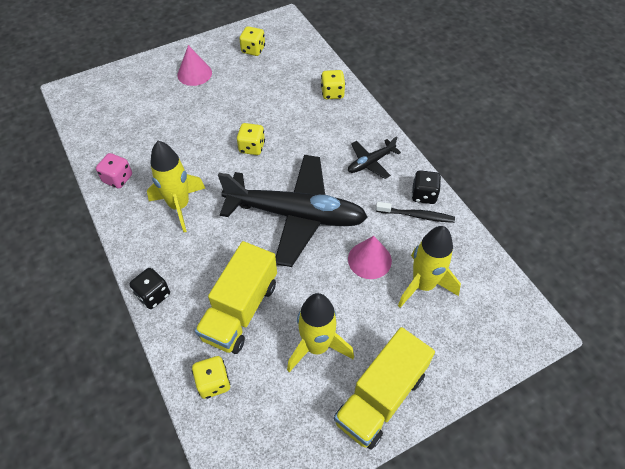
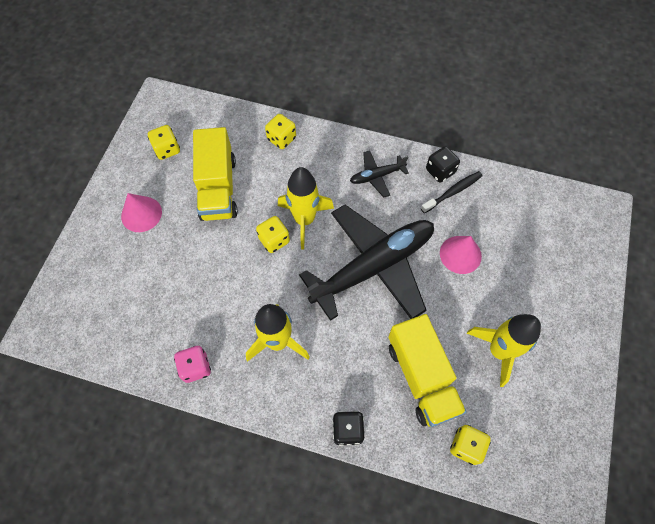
camera: 45 degrees left, 10 degrees up
(370, 162) = (377, 176): black plane -> black plane turned 60 degrees clockwise
(380, 398) = (572, 345): yellow truck -> yellow truck (218, 188)
(423, 285) = (512, 241): yellow rocket -> yellow rocket (304, 220)

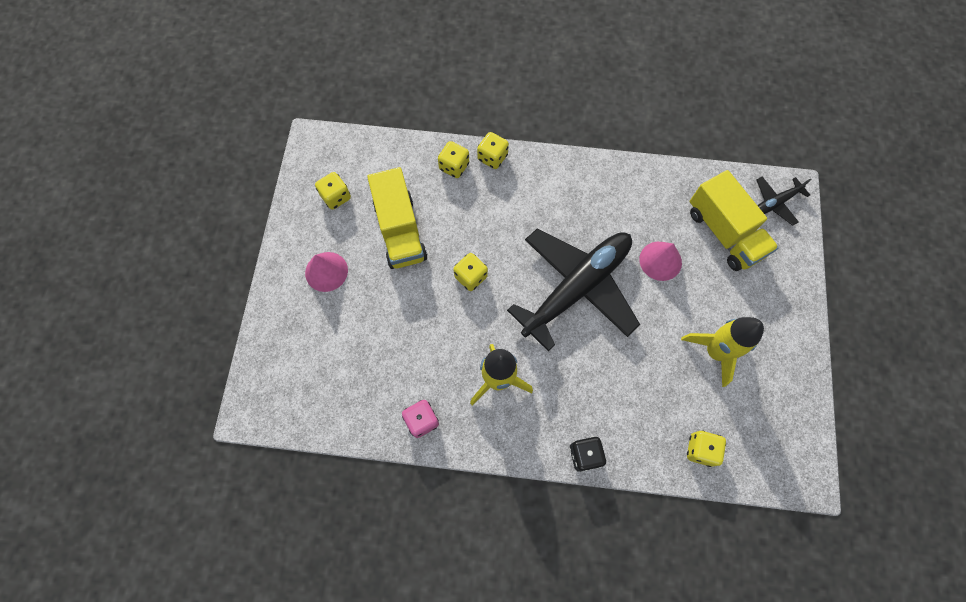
camera: 10 degrees left, 5 degrees up
(304, 220) = (497, 250): yellow rocket -> none
(319, 136) = (492, 157): none -> yellow dice
(377, 176) = (561, 192): black plane -> black plane (775, 203)
(421, 377) = (646, 391): yellow truck -> yellow truck (724, 233)
(440, 171) = (624, 176): black dice -> none
(453, 192) = (641, 196): black toothbrush -> none

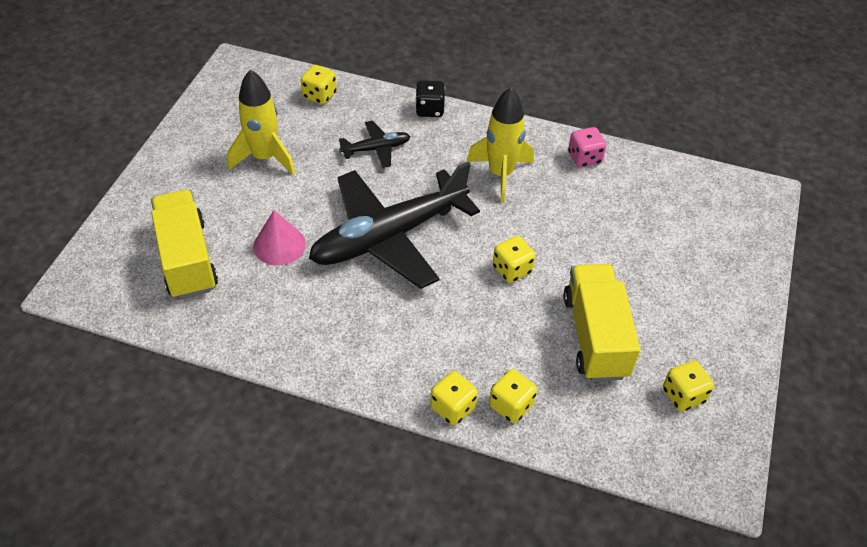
camera: 170 degrees left, 20 degrees down
(326, 271) = (691, 307): pink cone -> none
(775, 203) = (102, 279): black plane -> black plane (376, 149)

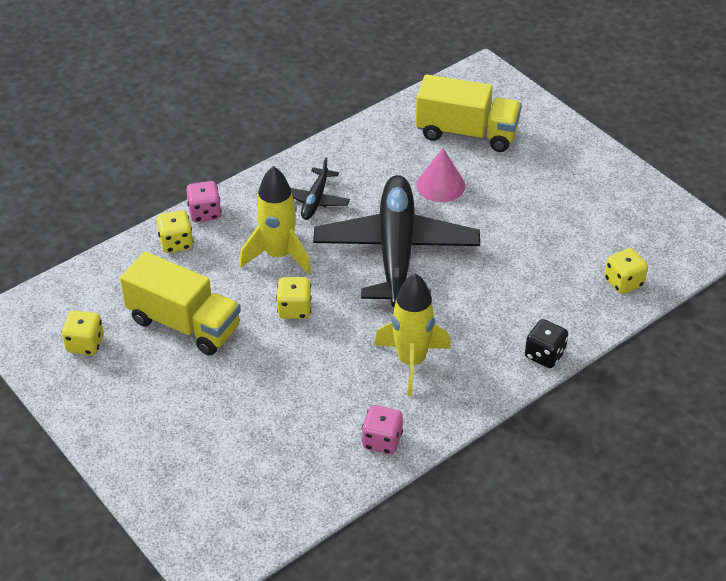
camera: 125 degrees right, 5 degrees down
(265, 158) = (556, 213): yellow rocket -> yellow rocket (278, 255)
(376, 149) = (514, 290): black plane -> black plane (315, 200)
(453, 407) = (205, 213): yellow dice -> pink dice

